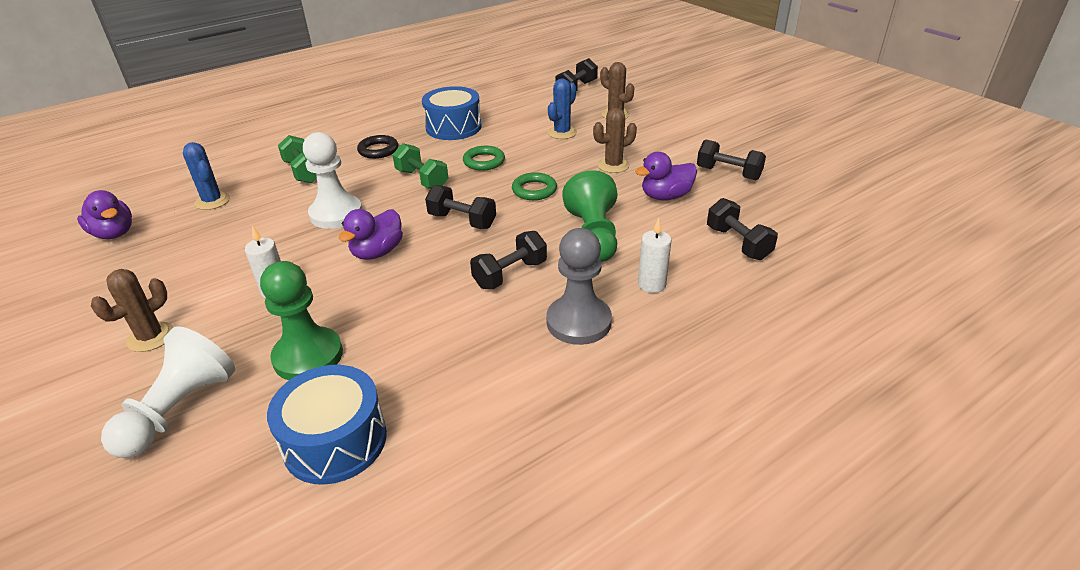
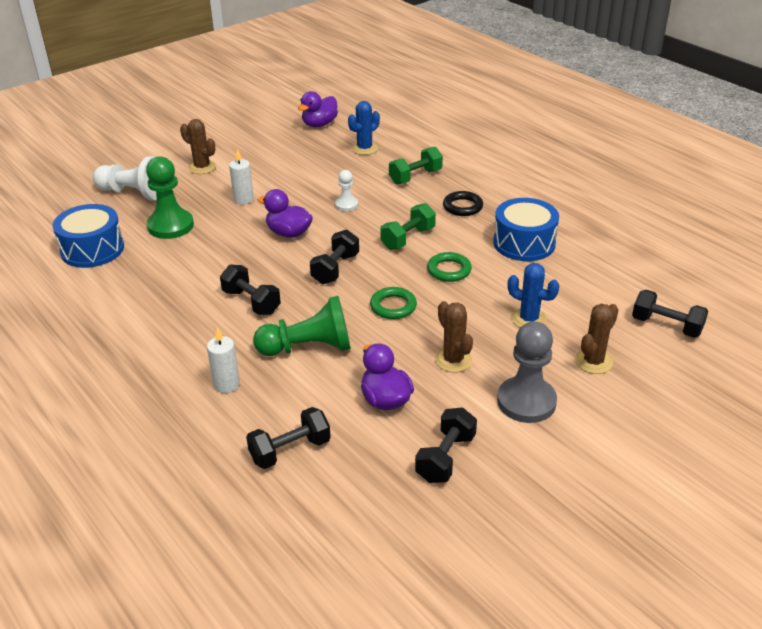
camera: 85 degrees right, 0 degrees up
(336, 214) = (346, 205): white pawn -> white pawn, size x0.53
(578, 322) = (182, 342): grey pawn -> grey pawn (526, 401)

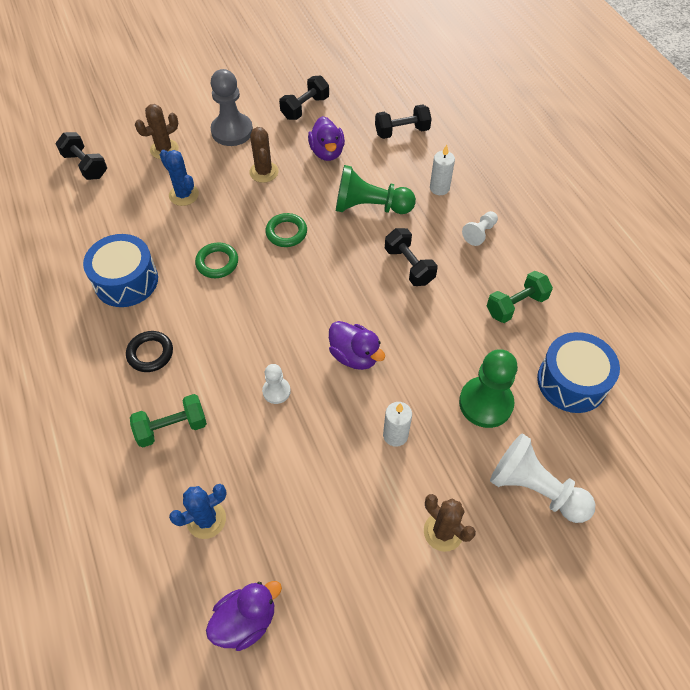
camera: 165 degrees left, 20 degrees up
(174, 345) = (479, 233): none -> white pawn
(335, 269) = (321, 290): black dumbbell -> none
(408, 238) = (234, 316): green dumbbell -> green dumbbell (516, 305)

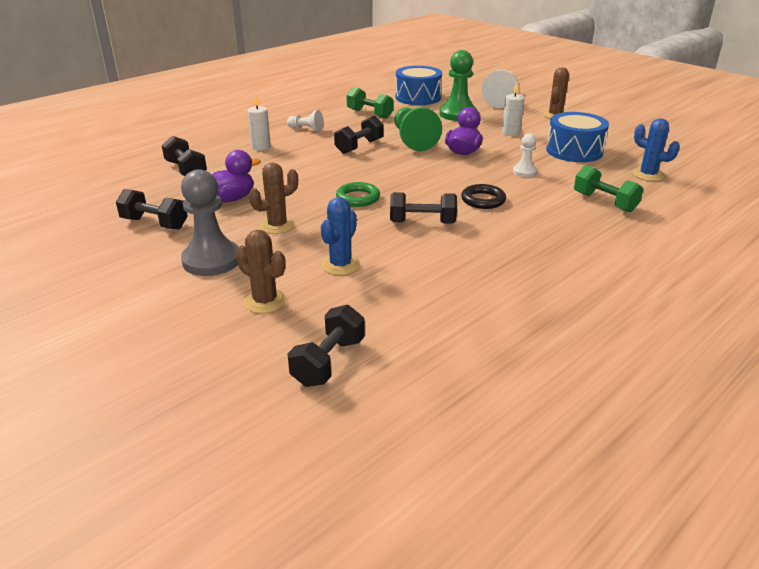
camera: 110 degrees left, 25 degrees down
(126, 281) = (490, 266): blue drum -> blue drum (574, 151)
(150, 353) = (554, 229): black ring -> black ring (483, 200)
(217, 263) = (422, 222): green ring -> black dumbbell
(246, 620) = (682, 152): purple duck -> none
(370, 207) = (300, 169): green pawn -> green pawn (413, 140)

